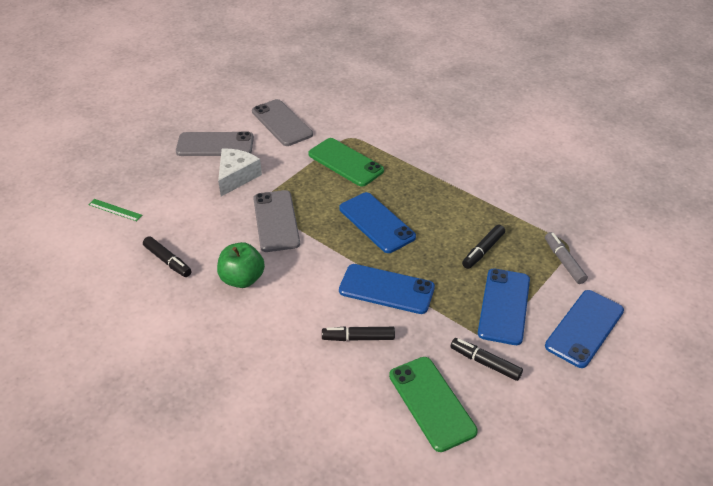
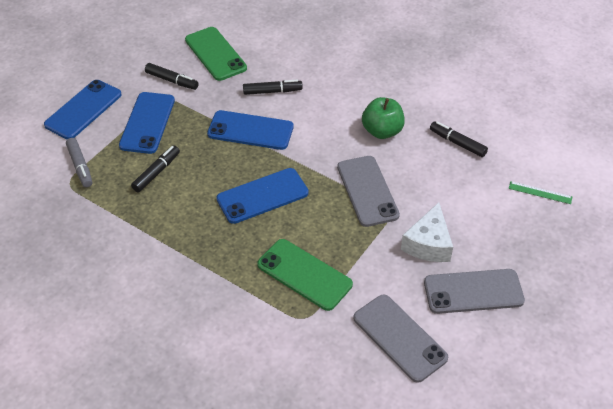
camera: 175 degrees right, 5 degrees up
(376, 222) = (262, 196): blue phone -> blue phone turned 75 degrees counterclockwise

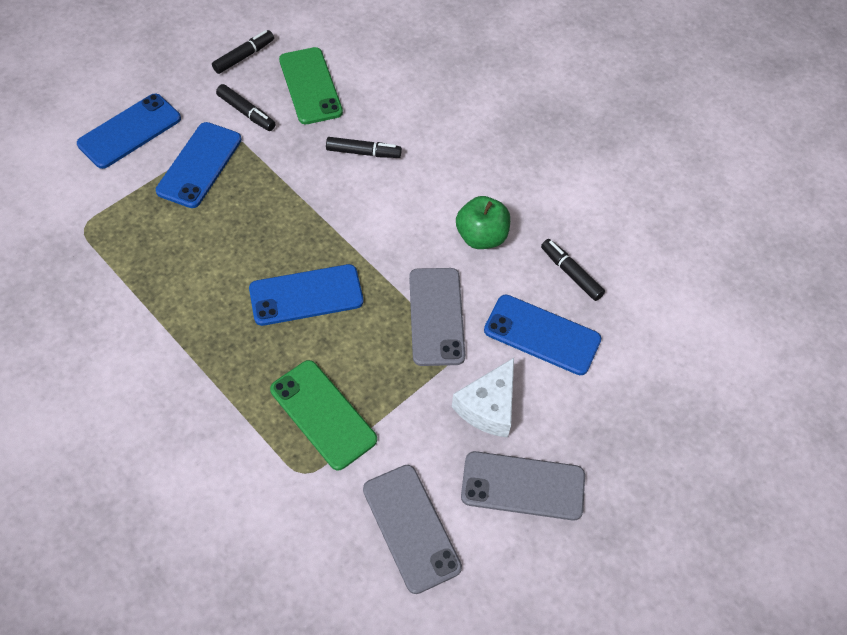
camera: 10 degrees right, 10 degrees up
(80, 166) = (103, 208): grey marker -> none
(157, 172) = (190, 235): black marker -> black marker (244, 56)
(250, 130) = (319, 202): blue phone -> blue phone (542, 335)
(540, 192) = (653, 366): green ruler -> none

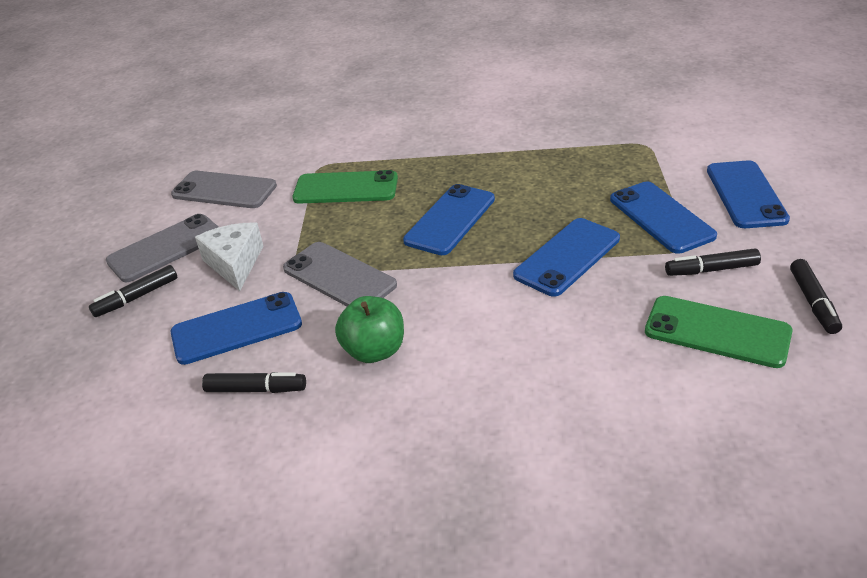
camera: 140 degrees right, 20 degrees down
(294, 193) = (567, 257): none -> blue phone
(363, 152) = (572, 324): black marker -> black marker (136, 297)

